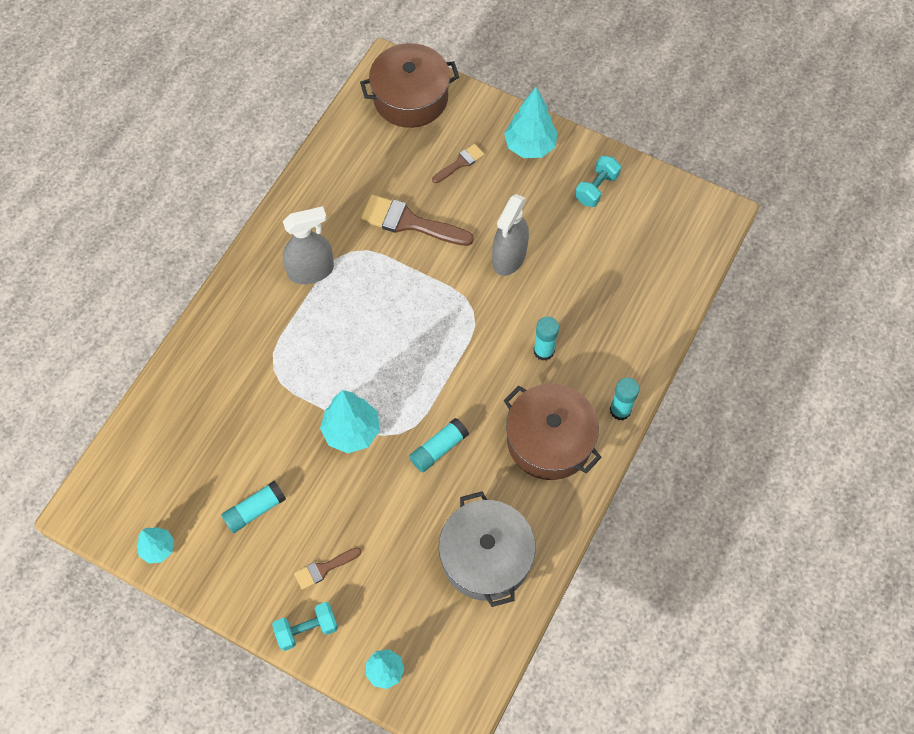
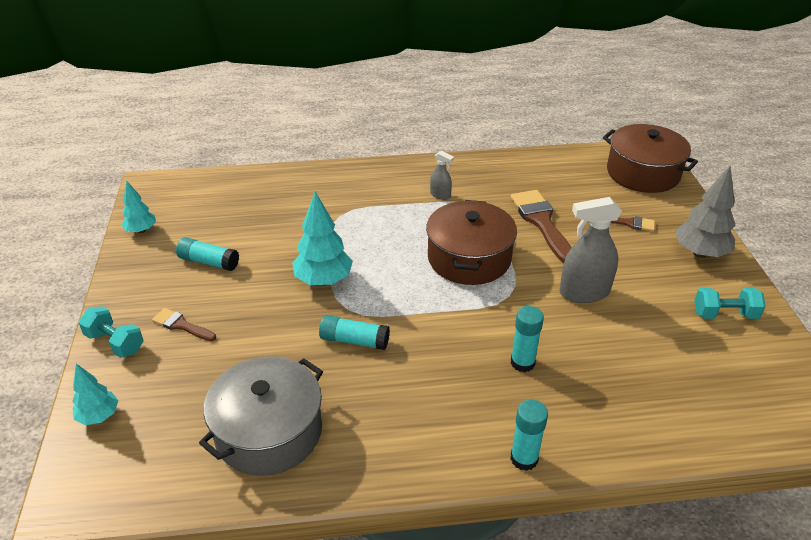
camera: 55 degrees right, 25 degrees down
(311, 271) = (440, 195): grey spray bottle -> grey spray bottle, size x0.51
(530, 146) = (700, 253): turquoise tree -> grey tree
(549, 440) = (435, 416): brown pot -> brown pot (469, 258)

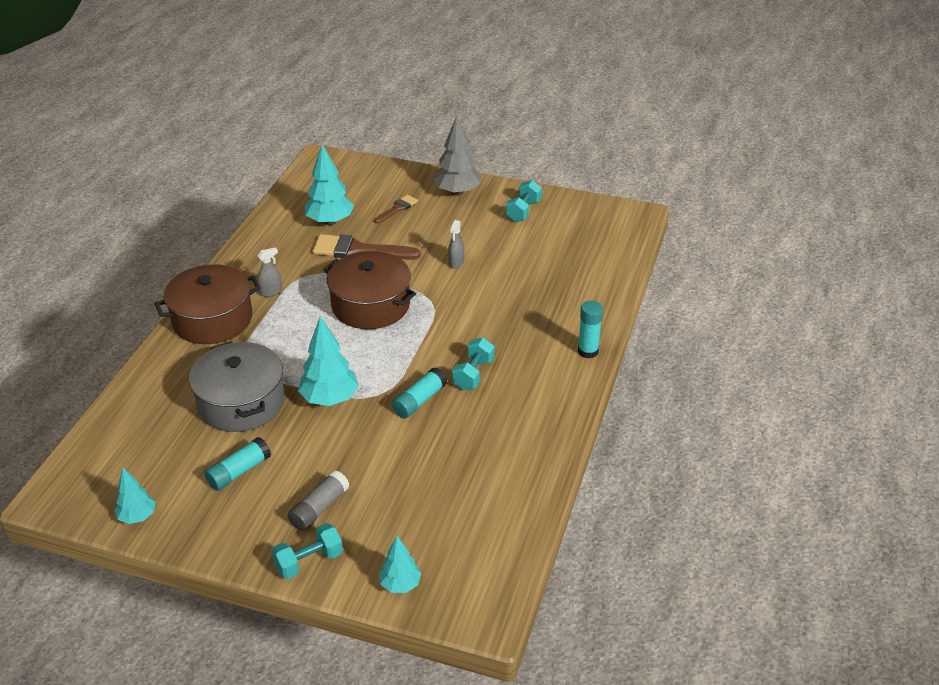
camera: 65 degrees left, 0 degrees up
(181, 325) = (319, 508): brown brush -> grey glue stick
(269, 432) = (486, 476): grey pot -> grey pot (241, 402)
(418, 367) = (473, 374): none -> turquoise dumbbell
(522, 362) = (504, 320): turquoise glue stick -> none
(566, 191) = (330, 221): none -> turquoise tree
(584, 292) = (456, 262): grey spray bottle -> grey spray bottle, size x0.51
(643, 173) = (344, 174): brown pot -> brown pot (212, 319)

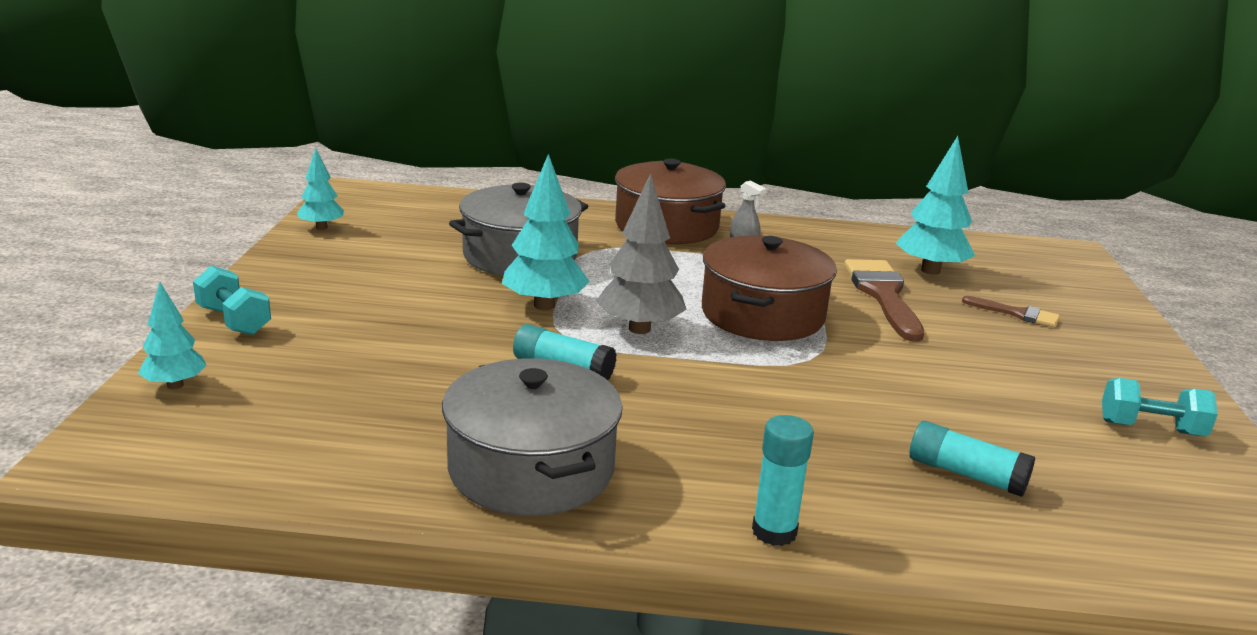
camera: 75 degrees right, 15 degrees down
(239, 472) = (395, 267): turquoise glue stick -> turquoise glue stick (966, 474)
(319, 508) = (330, 318): grey glue stick -> none
(456, 262) = (927, 372): grey spray bottle -> none
(457, 192) = (1125, 359): grey tree -> grey tree (639, 329)
(473, 374) = (645, 409): turquoise dumbbell -> none
(524, 425) = (531, 468): none -> grey pot

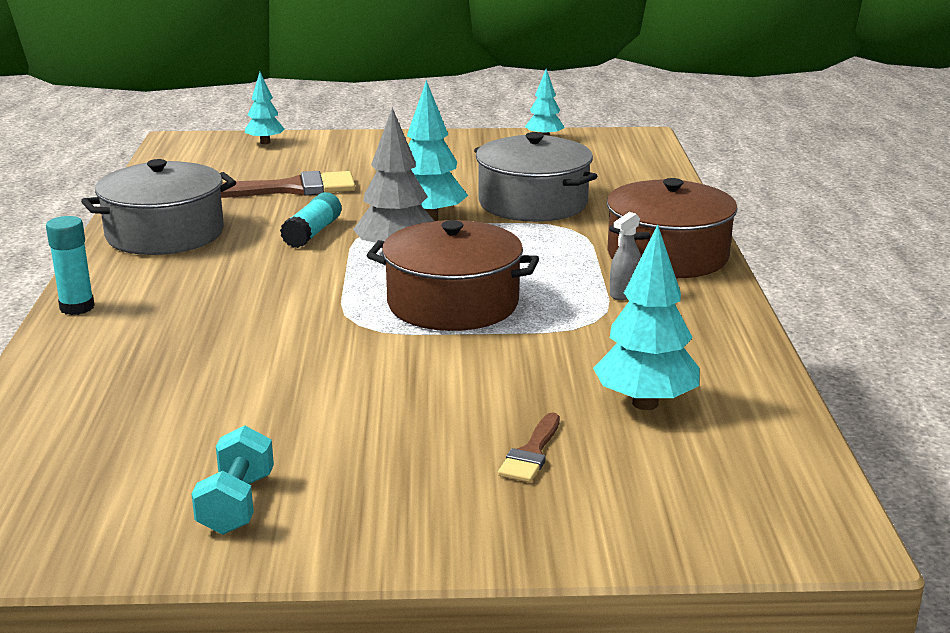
camera: 85 degrees right, 0 degrees up
(234, 321) = (358, 141): turquoise dumbbell -> none
(883, 295) = (541, 368): brown brush -> brown brush (290, 189)
(966, 474) = (147, 385): turquoise glue stick -> none

